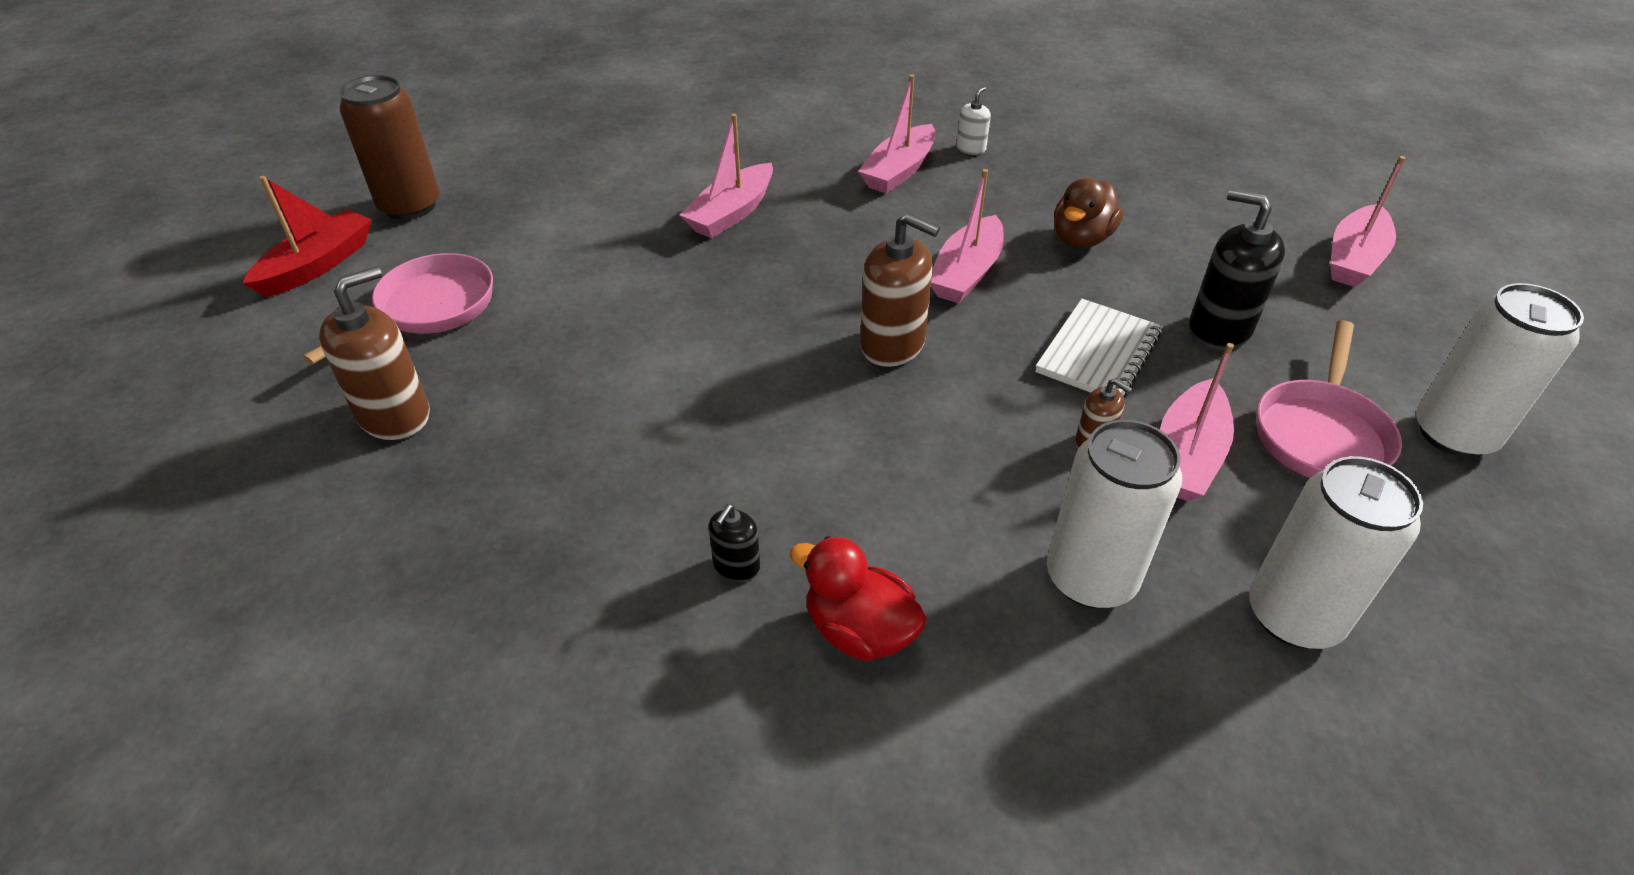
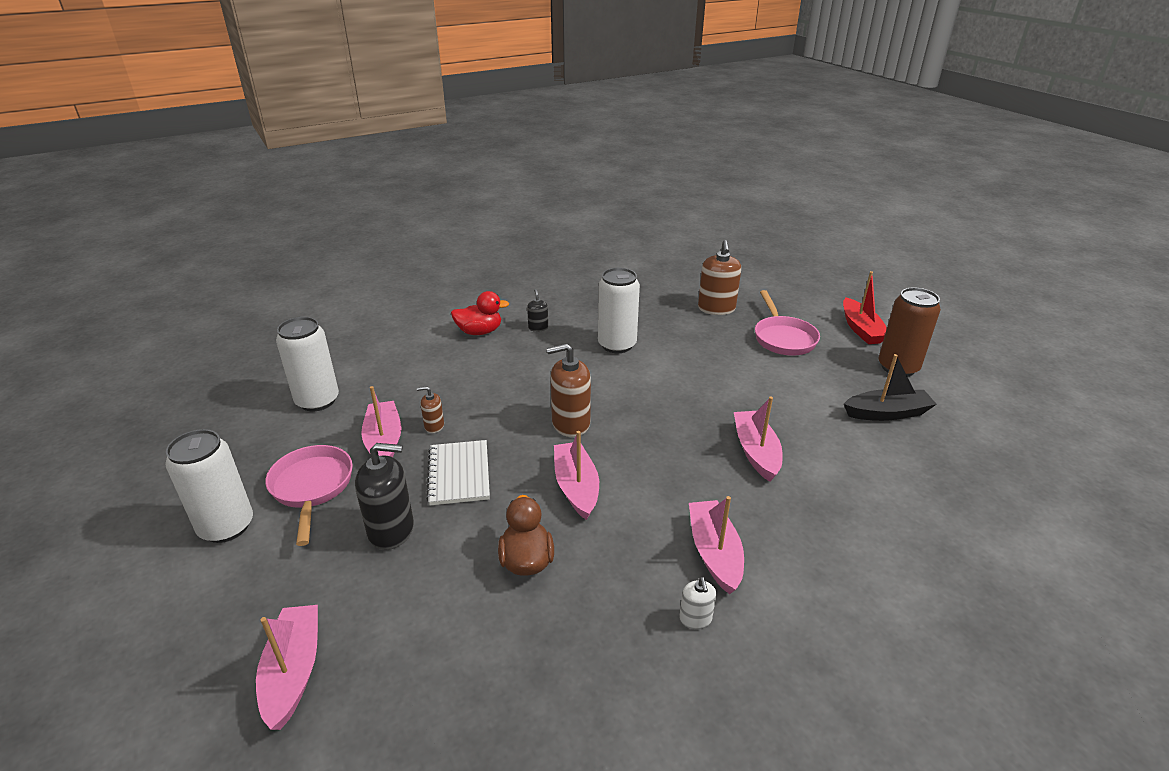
camera: 140 degrees right, 10 degrees down
(536, 179) = (887, 413): none -> black boat
(1090, 578) = (406, 378): white can -> white can (617, 345)

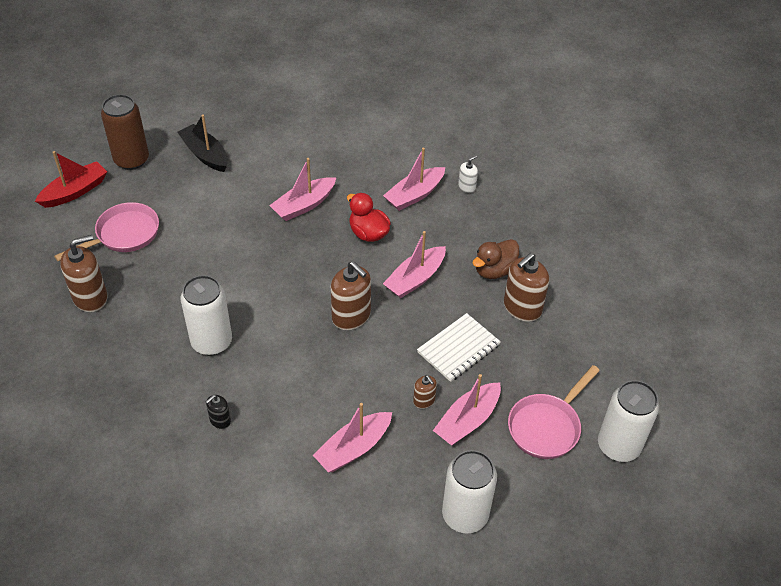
camera: 125 degrees left, 15 degrees up
(293, 671) = (648, 323): pink boat -> pink boat (353, 448)
(391, 530) = (535, 350): black soap dispenser -> none
(452, 553) = (522, 308): none -> brown soap dispenser
(479, 332) = (261, 466): red duck -> red duck (368, 233)

